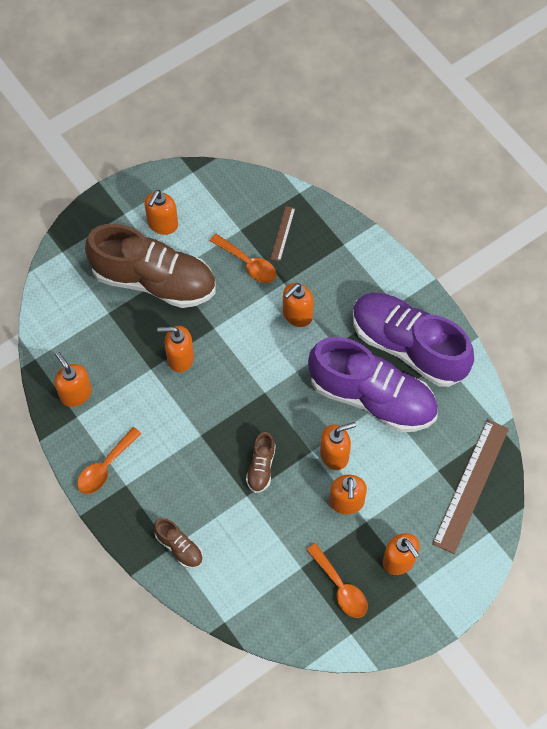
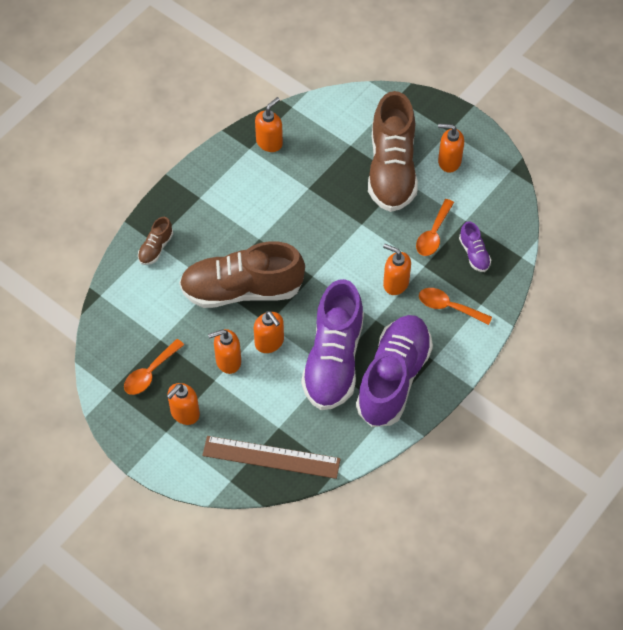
camera: 75 degrees right, 5 degrees down
(105, 467) = (211, 179): orange spoon -> orange spoon (449, 307)
(180, 358) = (325, 206): orange soap dispenser -> none
(261, 467) = (242, 289): brown shoe -> brown shoe, size x2.36
(283, 233) = (474, 253): brown ruler -> purple shoe

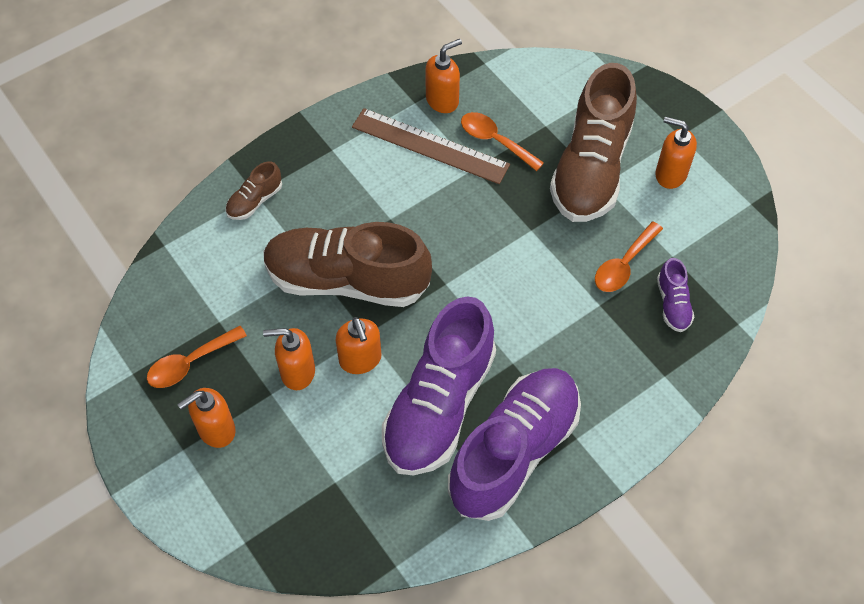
camera: 15 degrees right, 0 degrees up
(271, 457) = (311, 522): brown ruler -> brown ruler (430, 145)
(395, 283) = (554, 319): orange soap dispenser -> none
(449, 307) = (618, 369): orange spoon -> orange spoon (495, 141)

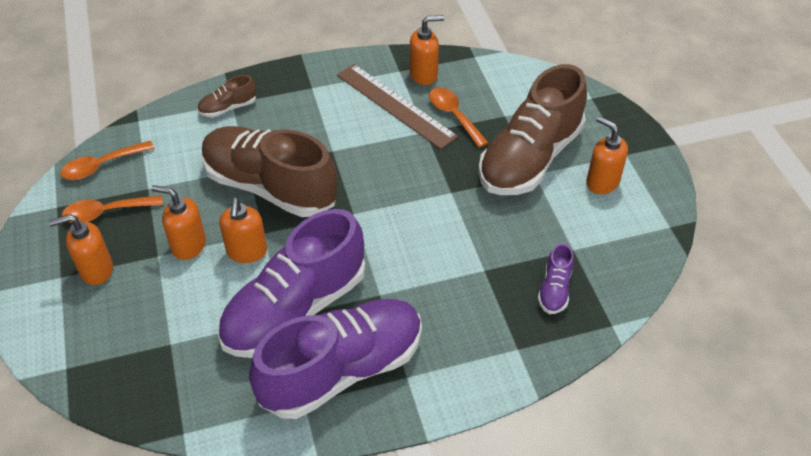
camera: 20 degrees right, 10 degrees down
(624, 265) = (523, 243): orange spoon -> orange spoon (101, 166)

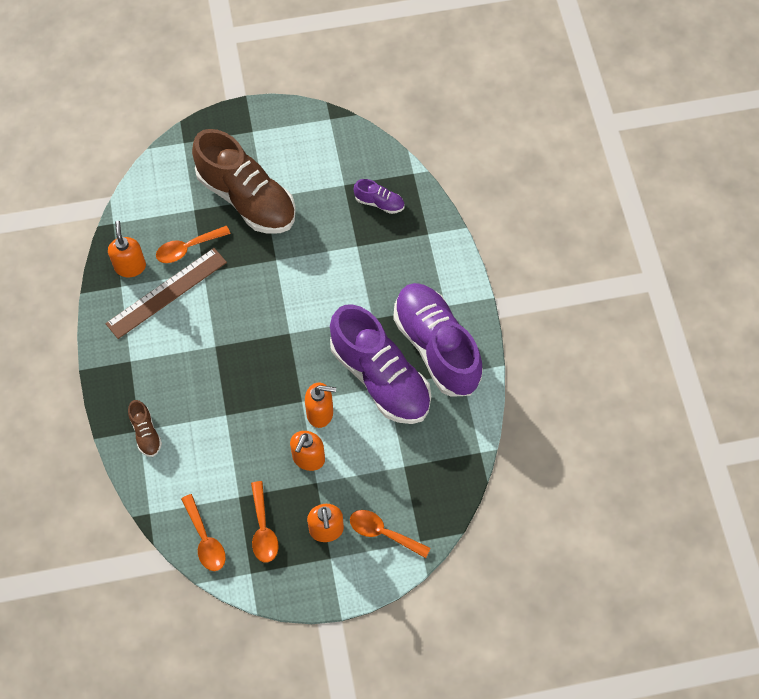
camera: 85 degrees left, 15 degrees up
(83, 327) = (383, 533): none -> orange spoon
(270, 187) = (251, 396): brown shoe -> none
(602, 182) = (280, 153): orange soap dispenser -> none

